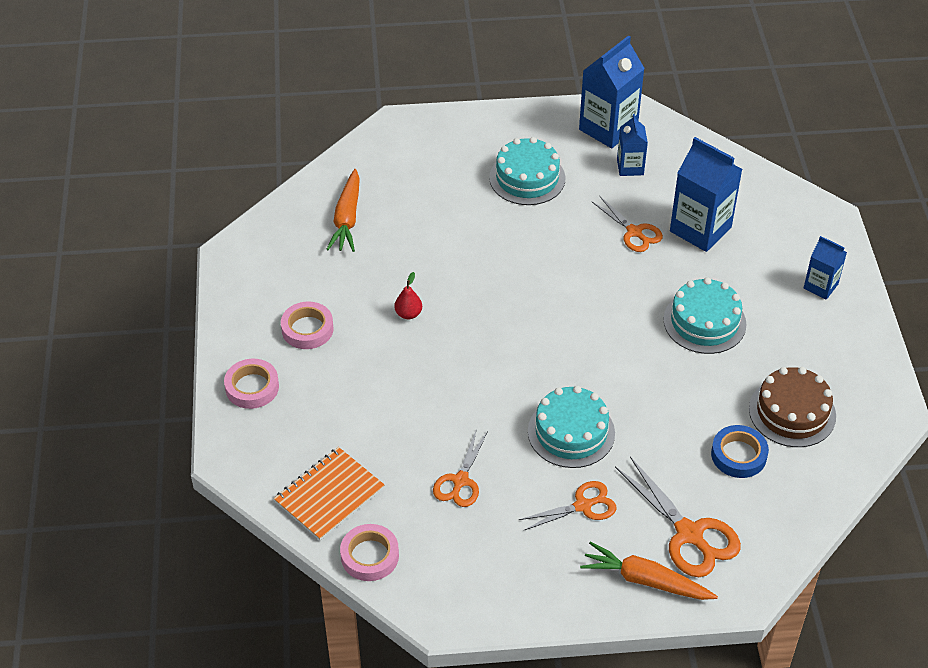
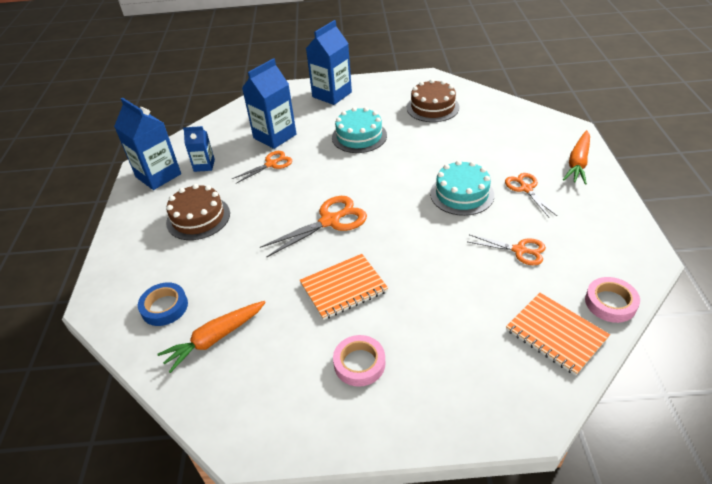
camera: 85 degrees left, 5 degrees down
(252, 387) = (437, 407): pink tape -> none
(347, 219) = (215, 339): orange carrot -> orange carrot turned 135 degrees clockwise
(408, 314) = (343, 288): red pear -> orange notebook
(527, 178) = (198, 218): turquoise cake -> brown cake
(689, 534) = (535, 146): orange scissors -> orange scissors (330, 221)
(738, 455) = (469, 126): blue tape -> blue tape (164, 307)
(820, 286) = (332, 94): blue carton -> blue carton, size x1.78

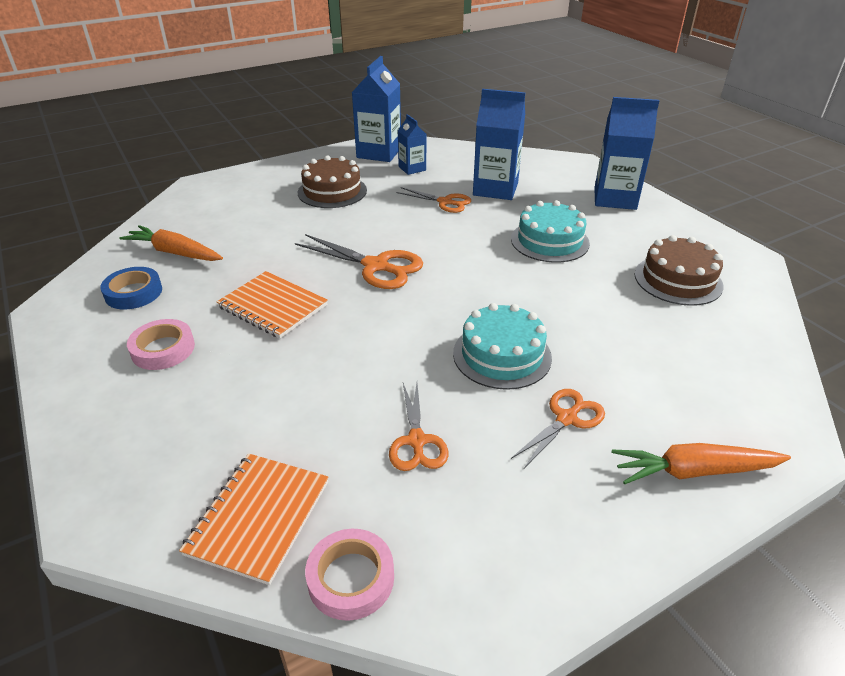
camera: 60 degrees right, 5 degrees down
(164, 307) = (206, 215): blue tape -> blue tape (133, 293)

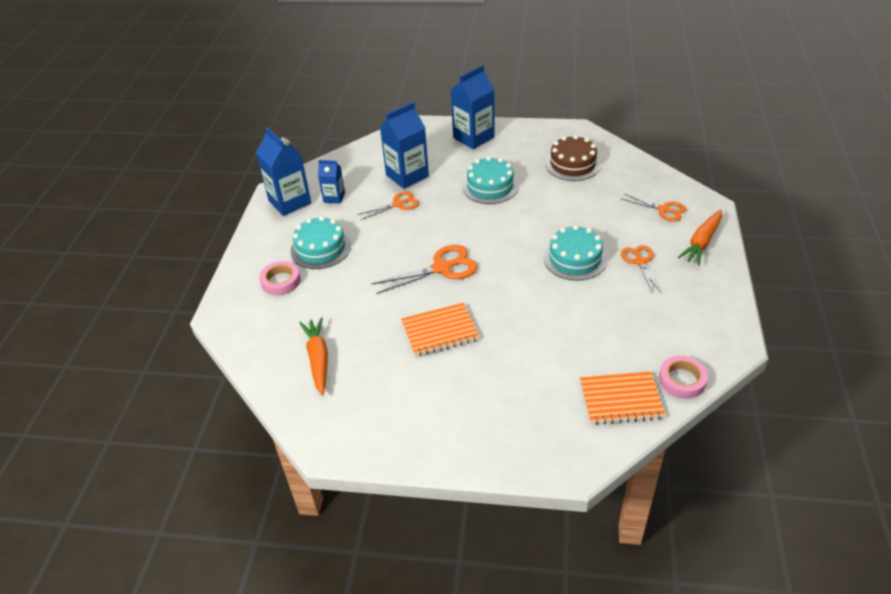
camera: 50 degrees left, 5 degrees up
(133, 293) = (352, 396): blue tape -> none
(163, 349) = (438, 398): pink tape -> pink tape (281, 281)
(174, 253) = (318, 359): orange carrot -> orange carrot turned 105 degrees clockwise
(258, 517) = (621, 400): orange notebook -> orange notebook turned 60 degrees counterclockwise
(332, 191) = (320, 248): brown cake -> turquoise cake
(416, 441) = (613, 320): orange scissors -> orange scissors (663, 210)

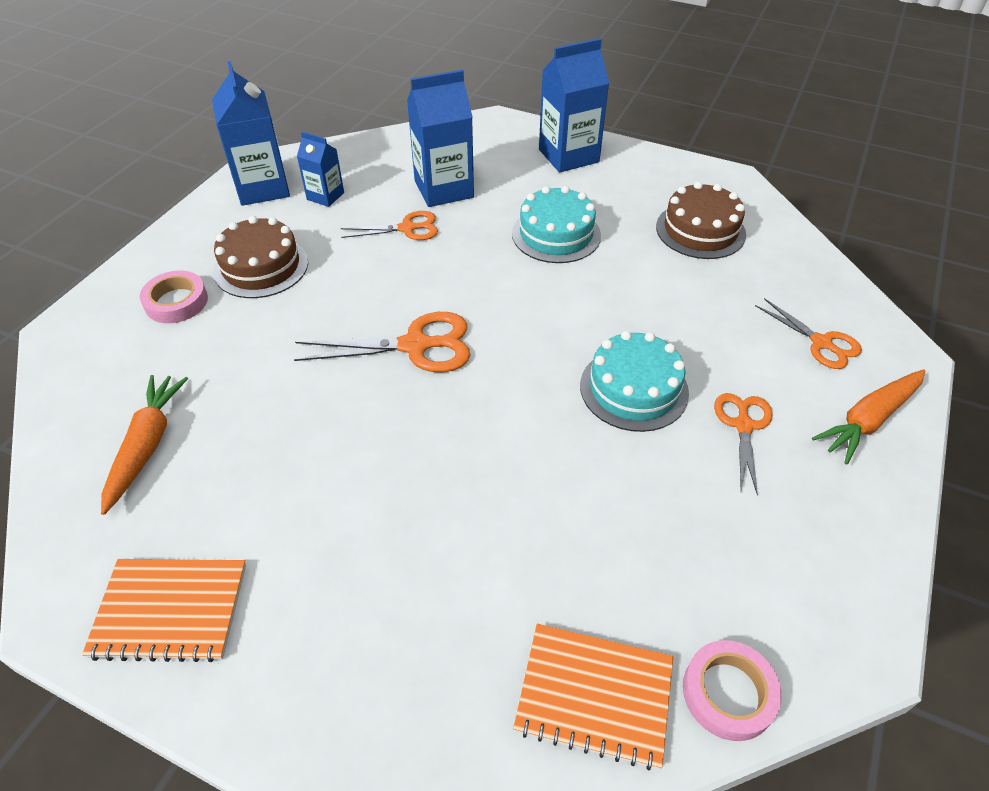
camera: 15 degrees right, 5 degrees up
(320, 248) = (261, 266): turquoise cake -> brown cake
(440, 331) = (354, 454): orange notebook -> orange notebook (170, 610)

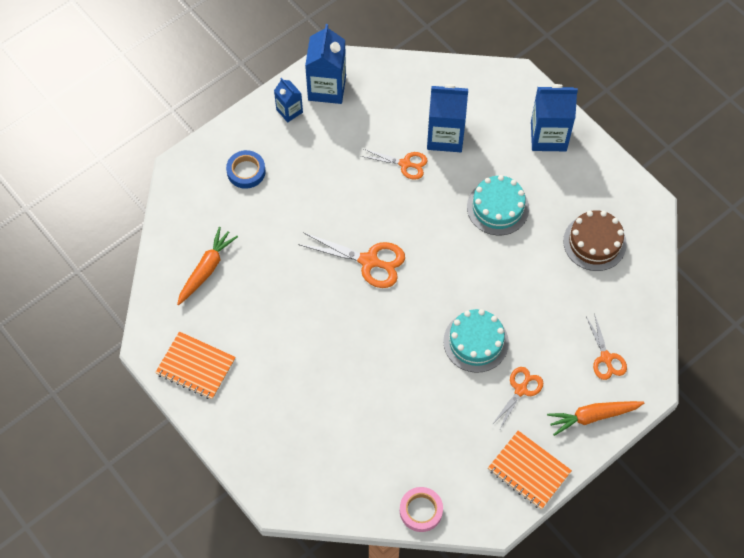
camera: 25 degrees right, 15 degrees up
(176, 302) = (246, 171): pink tape -> blue tape
(261, 266) = (303, 162): brown cake -> none
(325, 196) = (364, 112): blue carton -> blue carton (289, 111)
(594, 696) = (362, 485): orange notebook -> orange notebook (529, 471)

